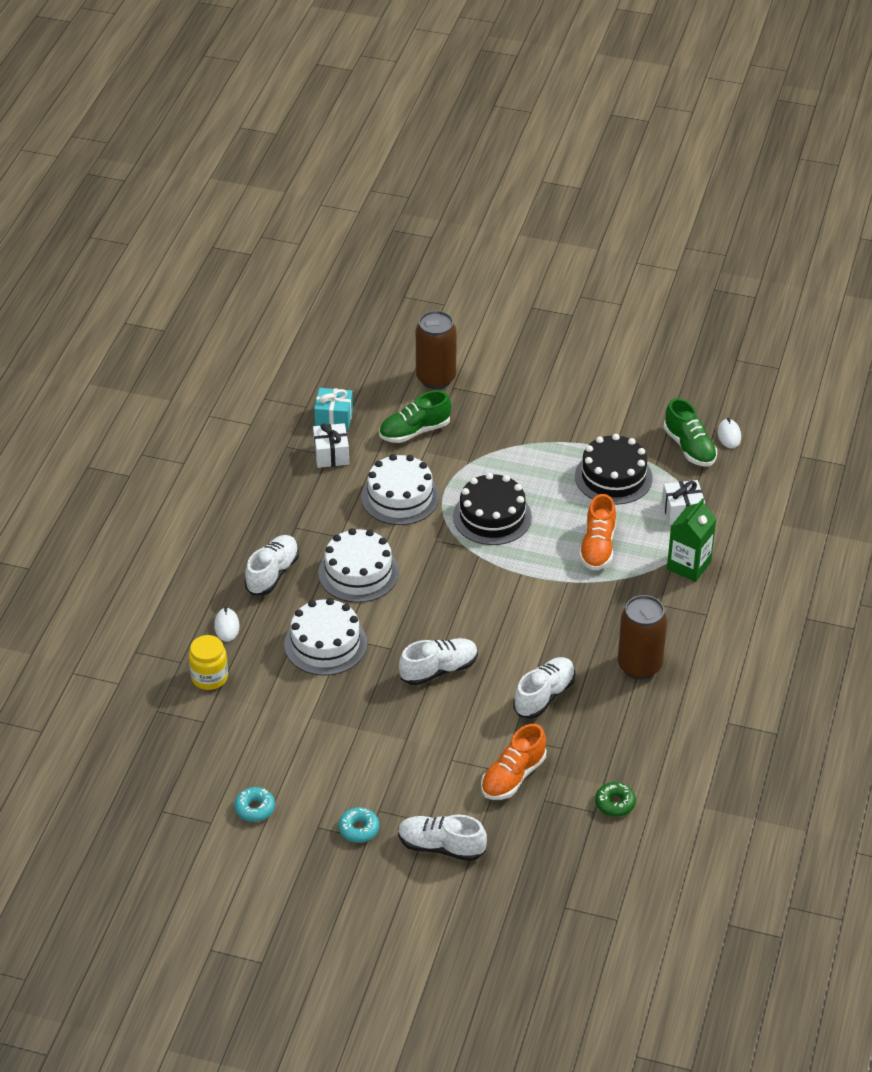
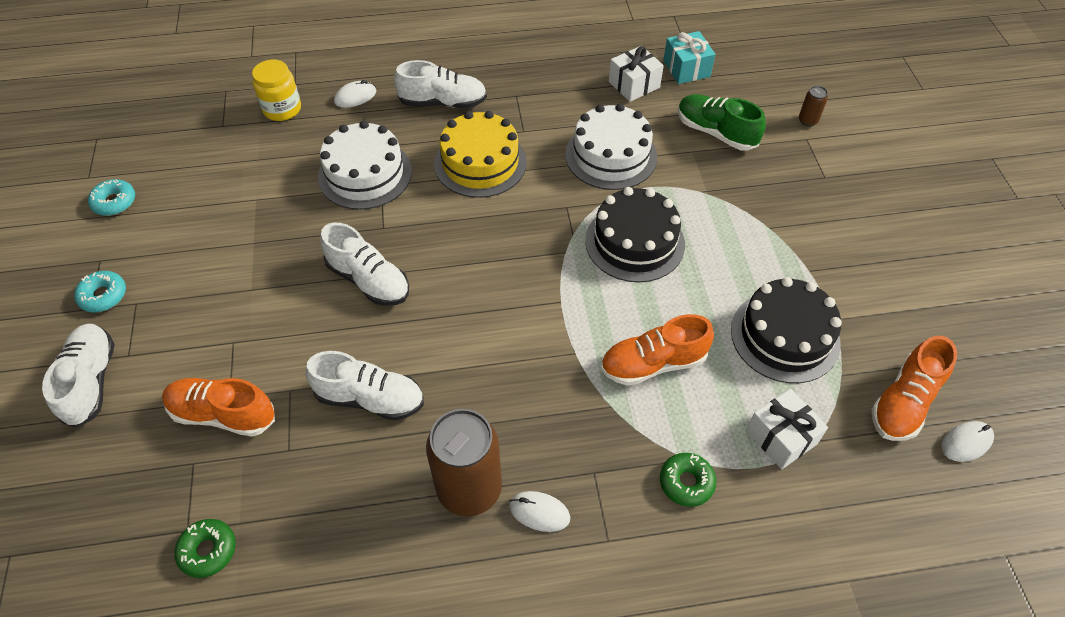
camera: 65 degrees right, 10 degrees up
(358, 573) = (480, 163): white cake -> yellow cake
(436, 378) = (807, 121): brown can -> brown can, size x0.42
(672, 638) = (539, 512): none -> white mouse
(688, 565) = (686, 482): green carton -> green donut
(689, 447) = (904, 402): green shoe -> orange shoe

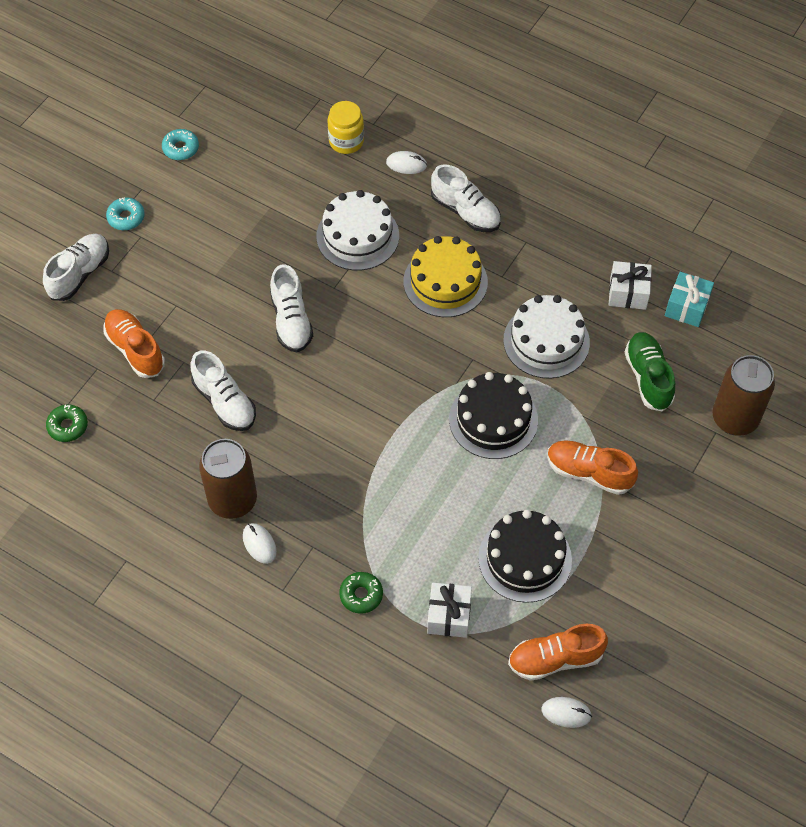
camera: 40 degrees right, 5 degrees up
(653, 363) = (417, 510): orange shoe -> orange shoe (589, 473)
(807, 121) = (734, 418): brown can -> brown can, size x2.35

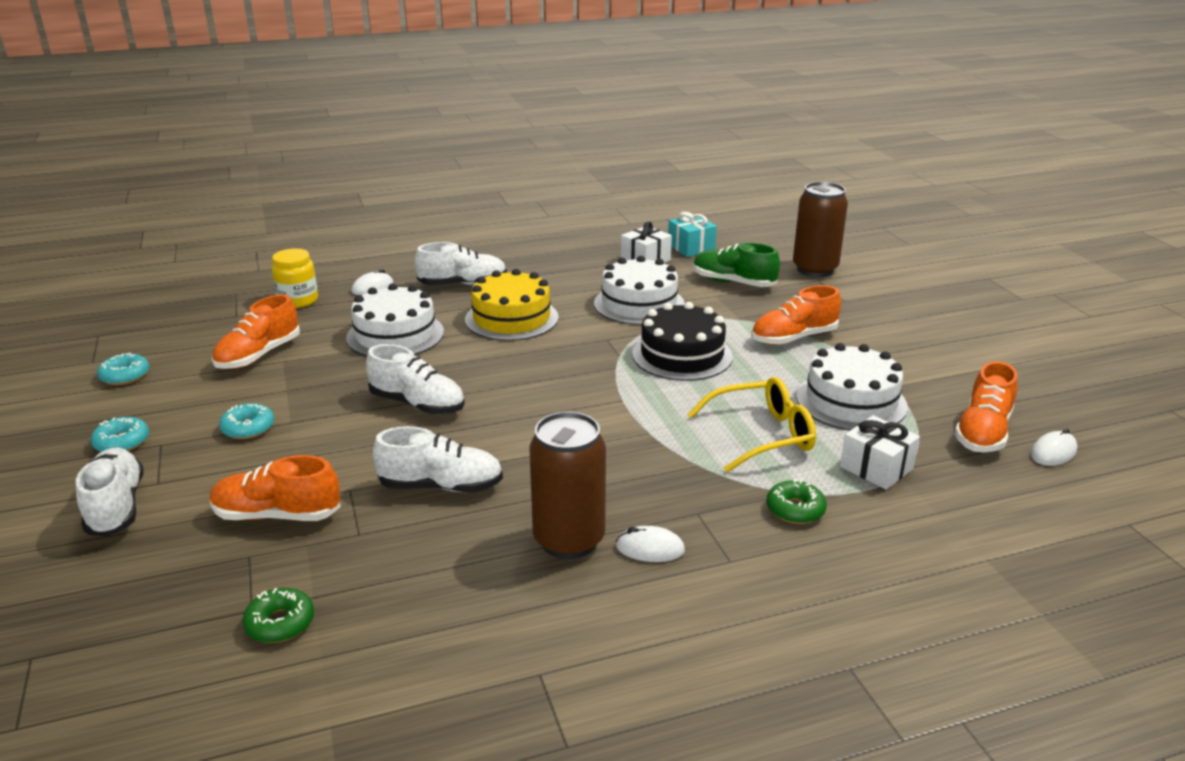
camera: 50 degrees left, 30 degrees down
(191, 261) = (248, 428): none -> turquoise donut
(263, 189) = (259, 355): none -> orange shoe
(430, 530) = (762, 435): none -> yellow glasses
(525, 559) = (851, 401): black cake -> white cake

